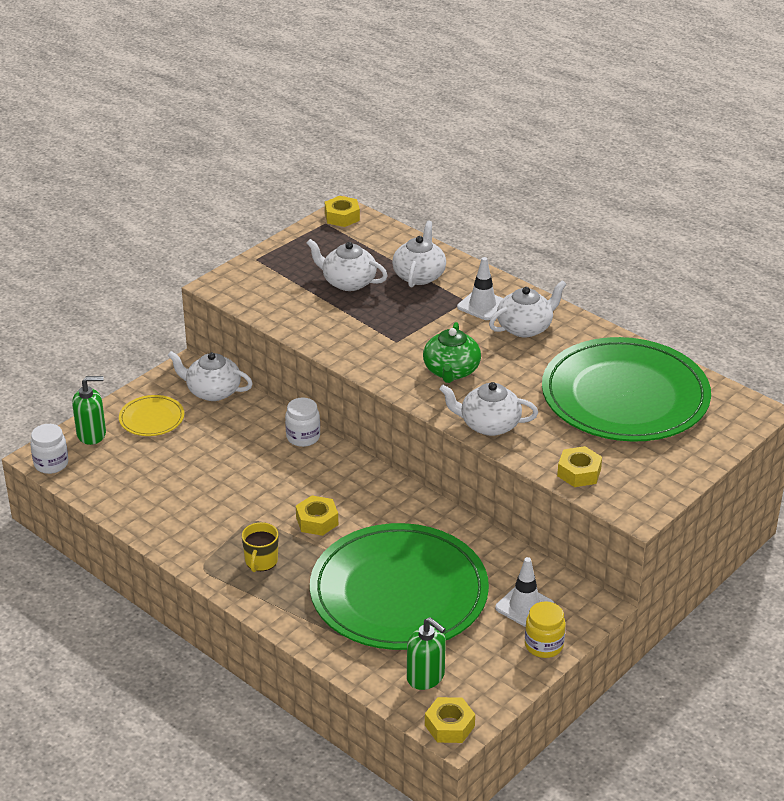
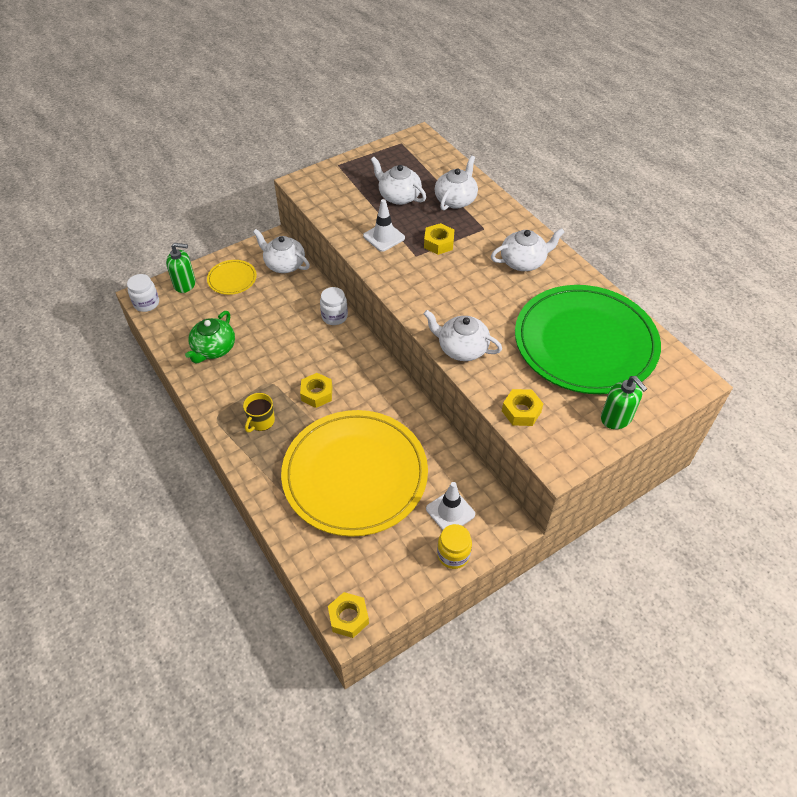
camera: 15 degrees right, 15 degrees up
(342, 217) = (416, 139): yellow nut -> yellow nut (439, 243)
(399, 592) = (355, 474): green plate -> yellow plate
(426, 677) = (347, 562): green soap dispenser -> green soap dispenser (616, 418)
(451, 371) = (449, 291): green teapot -> green teapot (213, 349)
(482, 305) = (496, 235): white traffic cone -> white traffic cone (384, 237)

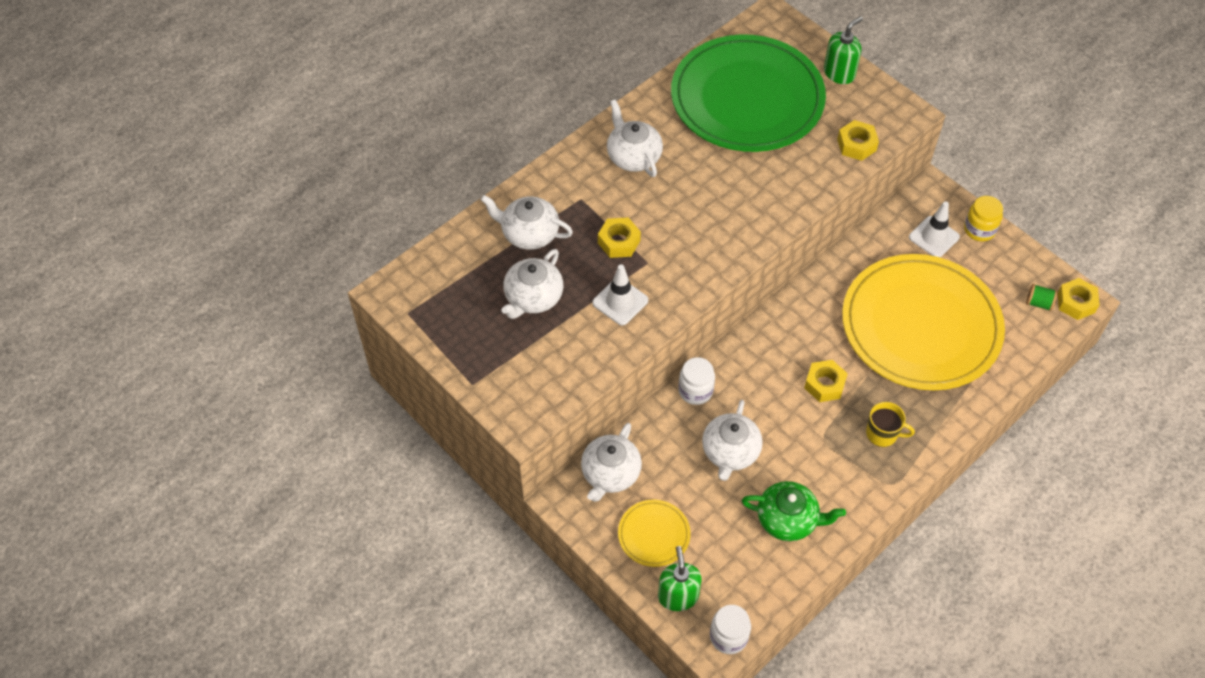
camera: 100 degrees left, 5 degrees up
(356, 581) = (1038, 303): none -> green spool
(462, 348) = (787, 201): white teapot -> white teapot (730, 452)

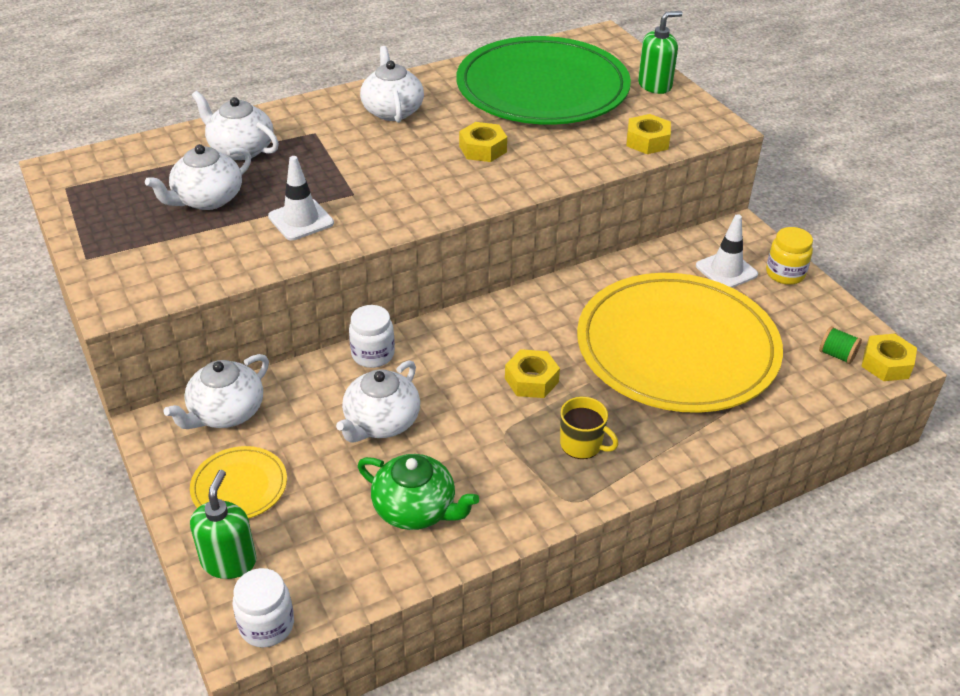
camera: 15 degrees right, 15 degrees down
(619, 242) = (332, 172): yellow nut -> yellow nut (482, 149)

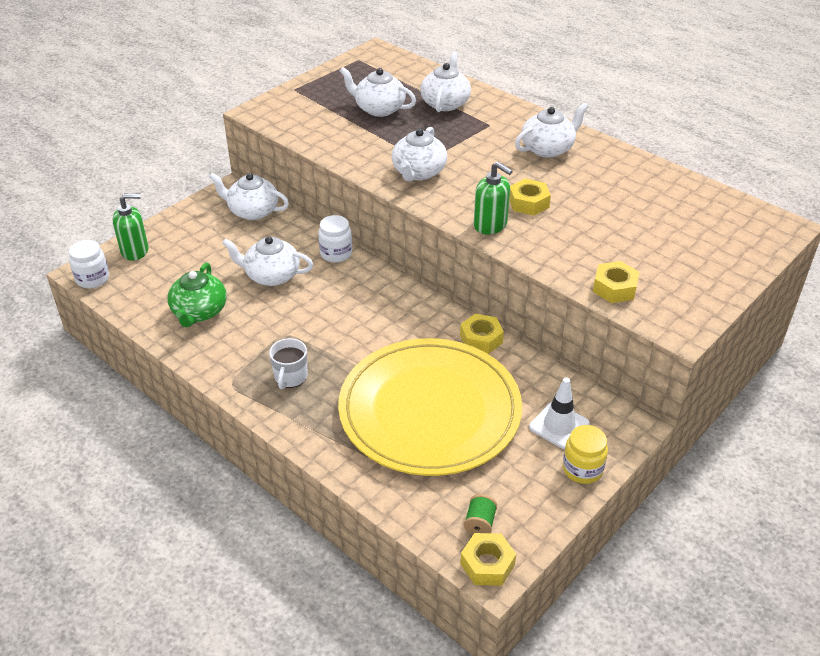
camera: 70 degrees right, 0 degrees up
(239, 486) = (193, 236): yellow plate -> none
(301, 220) = (379, 149): white traffic cone -> none
(373, 204) = (418, 172): none -> white teapot
(531, 380) = (347, 335): yellow nut -> yellow nut (481, 339)
(542, 88) = (651, 212): green plate -> none
(582, 444) = (290, 377): yellow mug -> white mug
(655, 85) = (720, 276): green soap dispenser -> green soap dispenser (490, 225)

